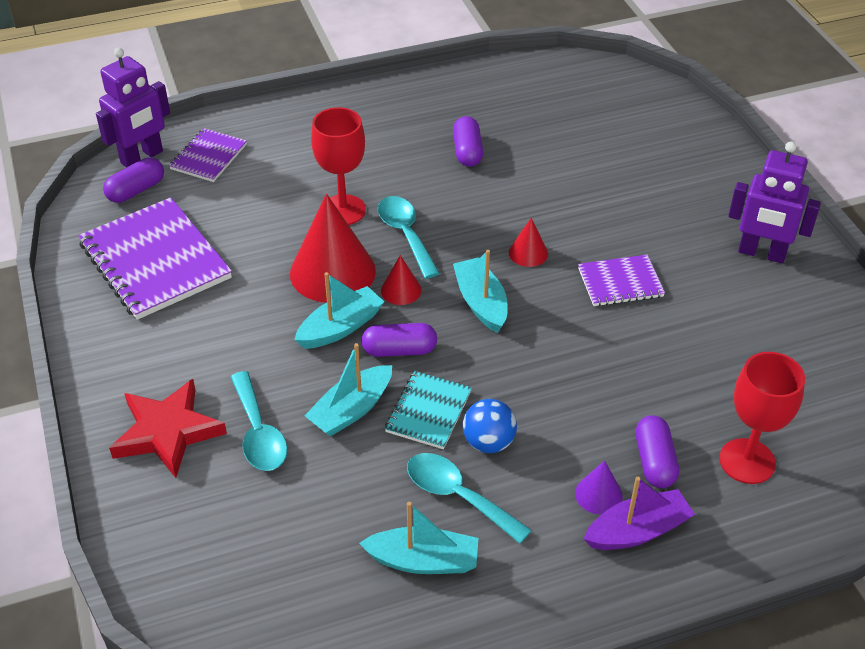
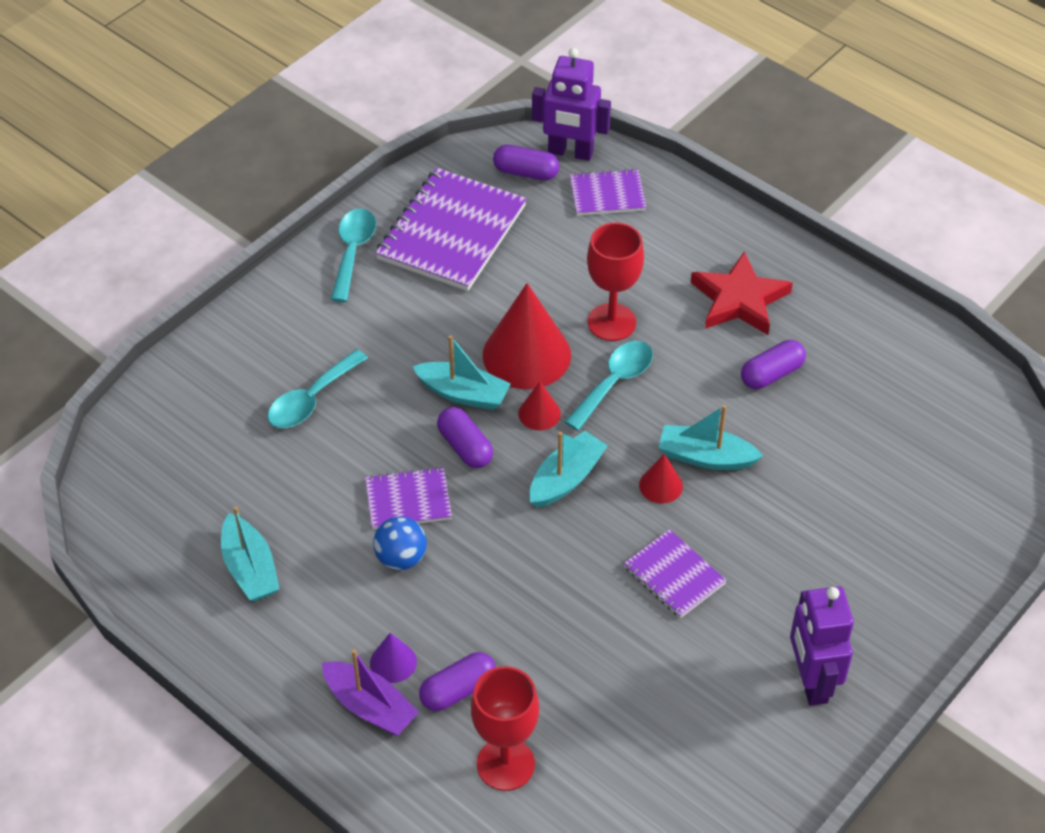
camera: 60 degrees right, 5 degrees up
(167, 432) = (276, 343): red star -> red star (739, 299)
(351, 410) = (375, 447): turquoise boat -> turquoise boat (706, 457)
(428, 411) = (408, 500): turquoise notebook -> purple notebook
(457, 496) = (329, 562): turquoise spoon -> turquoise spoon (353, 251)

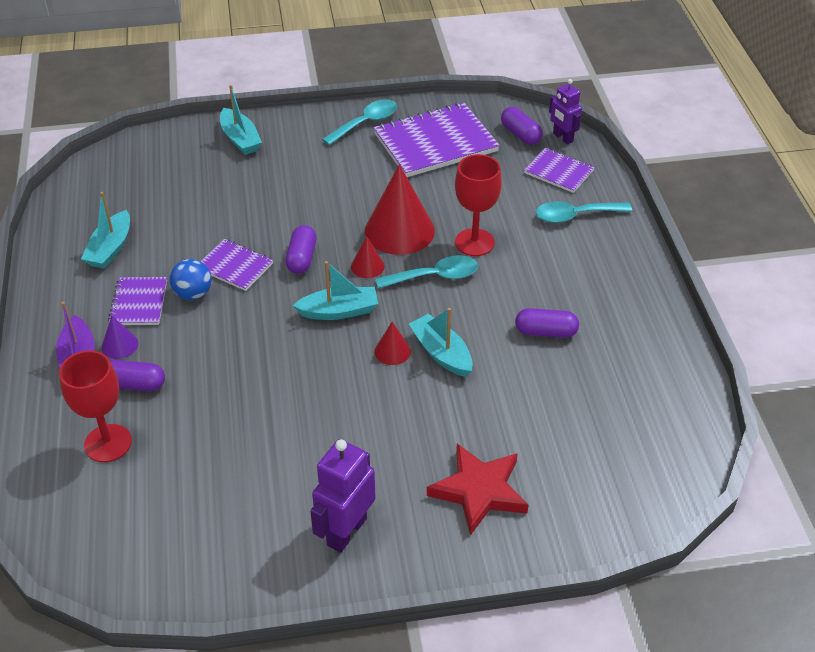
camera: 40 degrees right, 5 degrees down
(311, 399) = (249, 184): turquoise spoon -> turquoise spoon (575, 216)
(463, 393) = (336, 229): turquoise boat -> turquoise boat (240, 139)
(570, 152) = (562, 137): purple robot -> purple robot, size x0.65
(674, 575) = (337, 408): purple notebook -> purple notebook (139, 303)
(739, 299) = (576, 276): red star -> red star (479, 491)

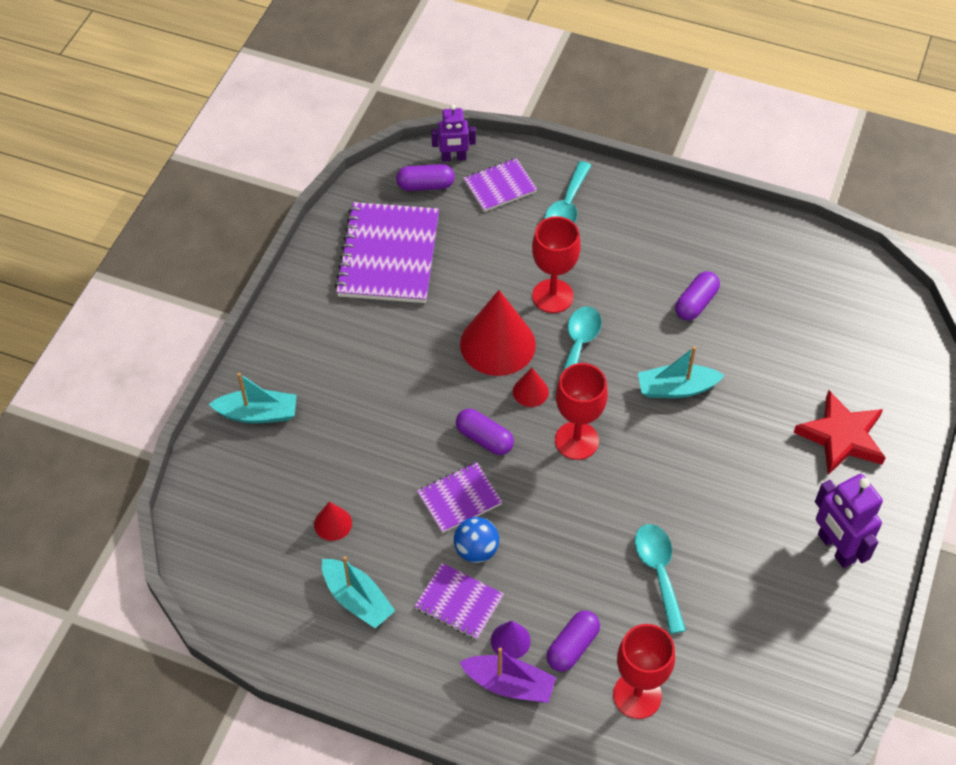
camera: 60 degrees left, 10 degrees up
(339, 311) = (576, 440): turquoise boat -> red goblet
(366, 123) = (314, 295): turquoise spoon -> turquoise spoon (658, 572)
(392, 351) = (652, 423): red cone -> red cone (333, 523)

